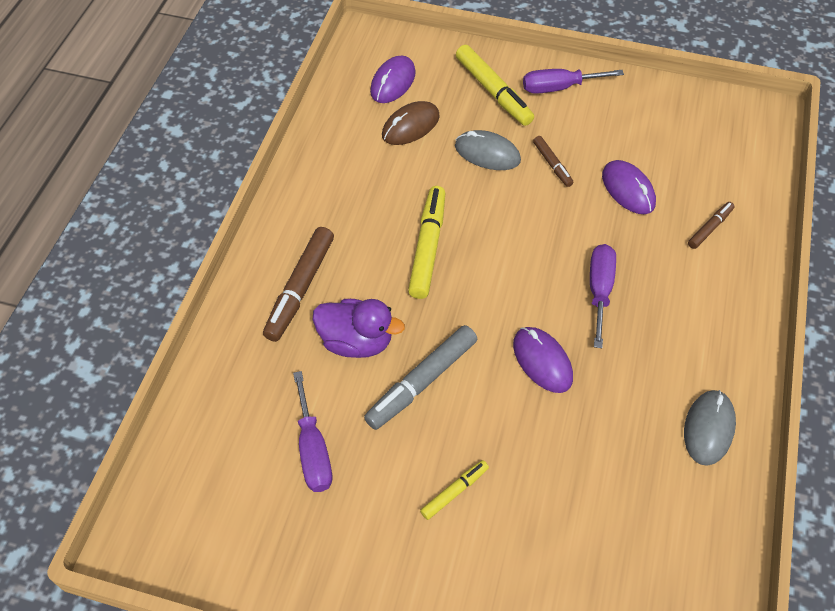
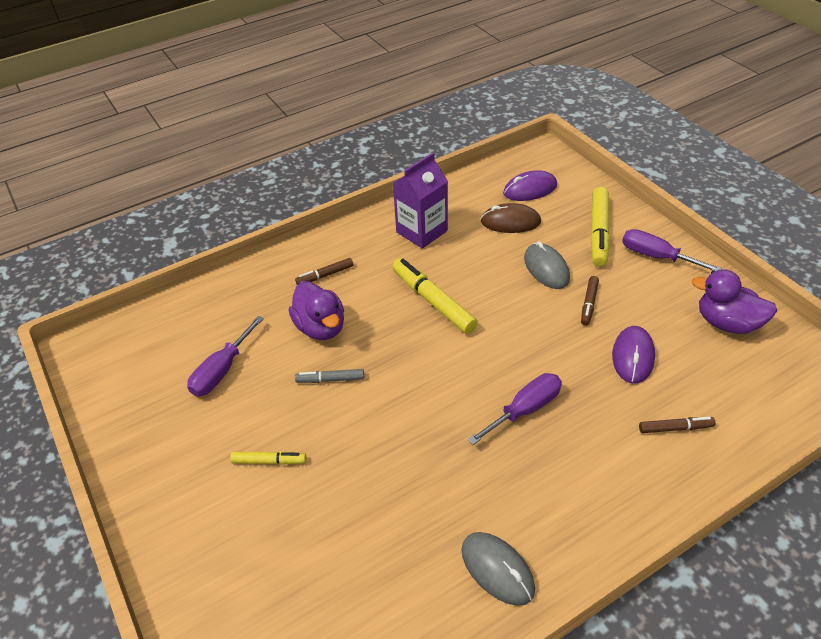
camera: 45 degrees right, 10 degrees down
(300, 289) = (325, 275): brown marker -> brown marker, size x0.54
(341, 185) = (422, 231): none -> purple carton
(422, 382) = (330, 379): grey marker -> grey marker, size x0.54
(427, 247) = (433, 301): yellow marker -> yellow marker turned 90 degrees counterclockwise
(542, 361) = (425, 425): purple mouse -> none
(661, 116) = (727, 323): none -> purple duck
(708, 428) = (497, 569): grey mouse -> grey mouse turned 75 degrees clockwise

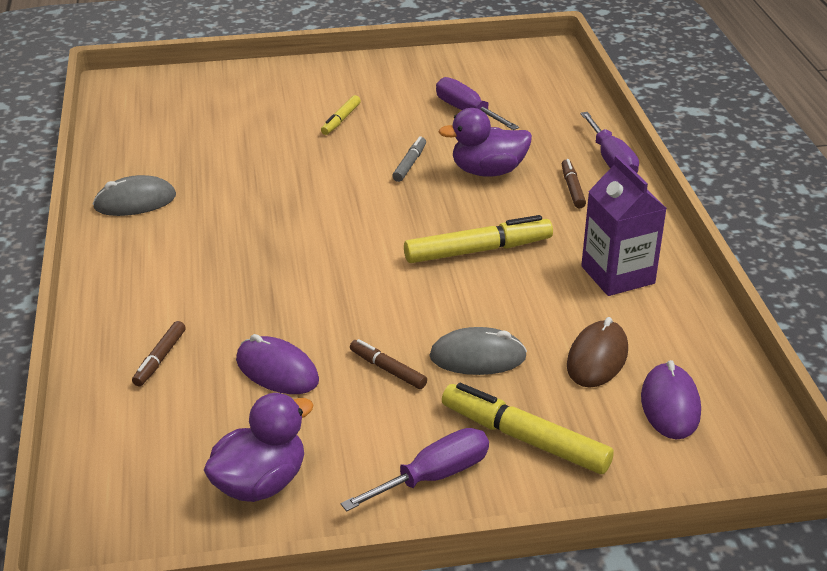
camera: 110 degrees right, 10 degrees down
(525, 409) = (274, 266): purple screwdriver -> purple screwdriver (611, 160)

